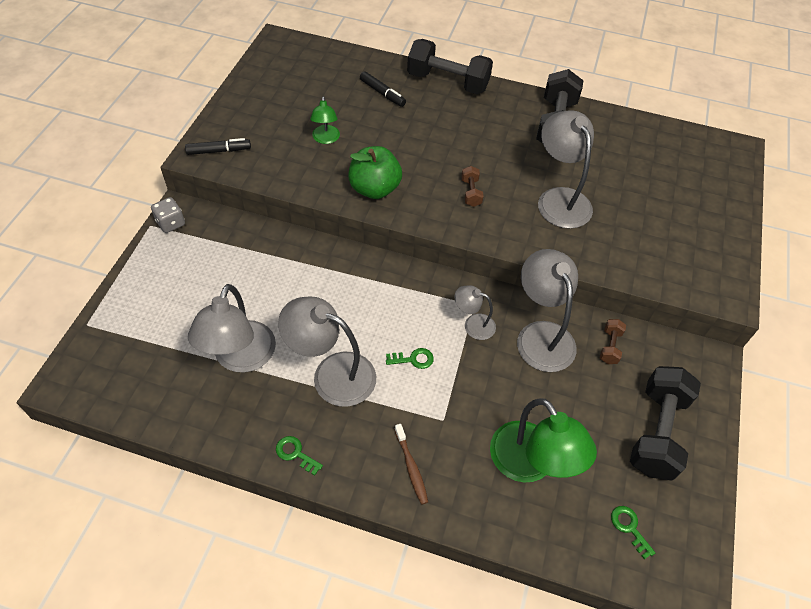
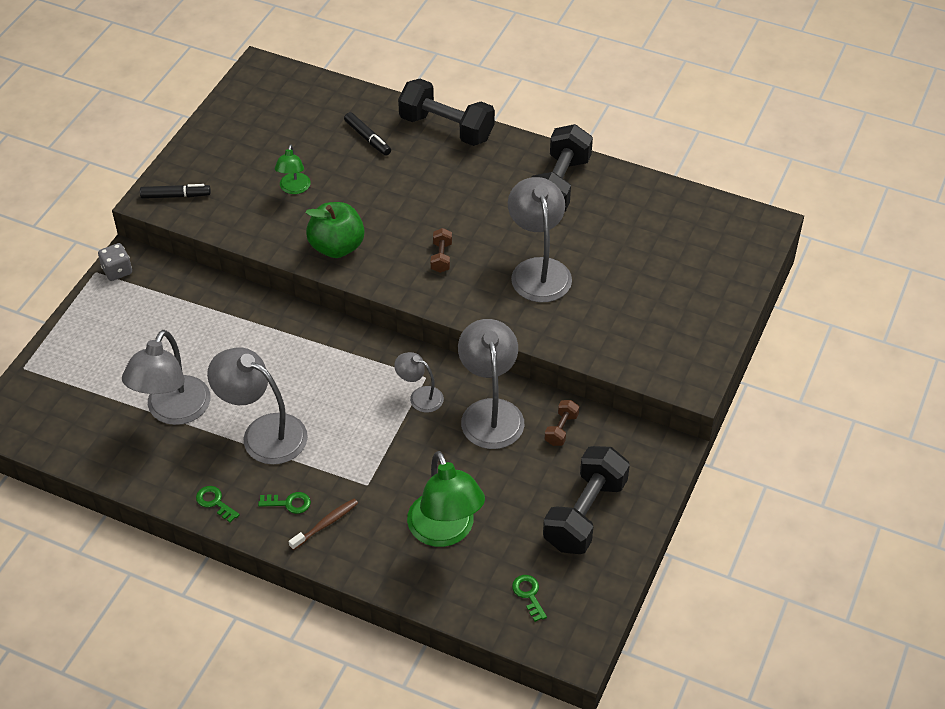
camera: 10 degrees right, 5 degrees down
(411, 467) = (326, 524): brown toothbrush -> brown toothbrush turned 120 degrees counterclockwise
(413, 359) = (349, 426): green key -> green key (289, 503)

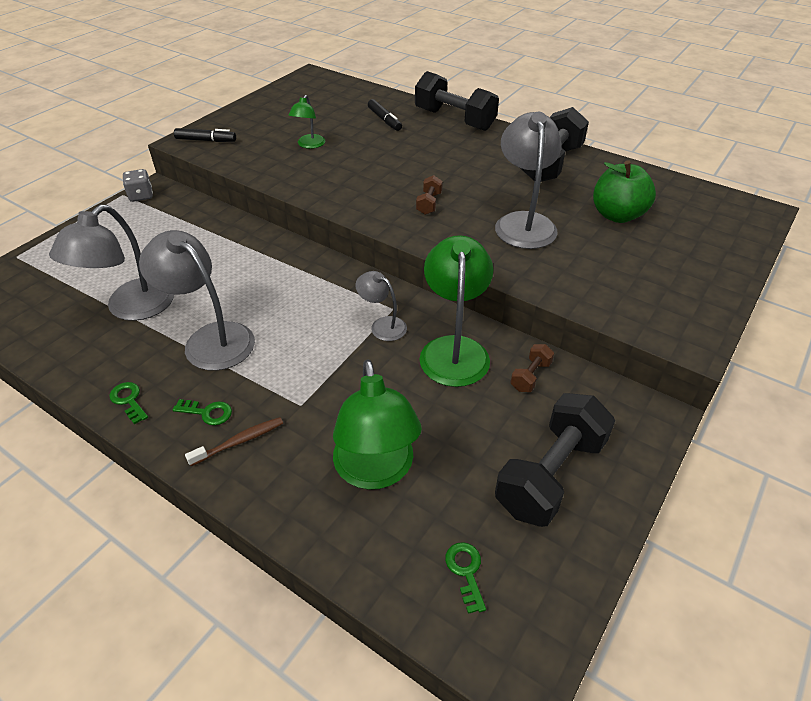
camera: 10 degrees right, 5 degrees down
(337, 247) = (332, 187): green apple -> green apple (617, 215)
(490, 412) = (454, 349): grey lamp -> green lamp

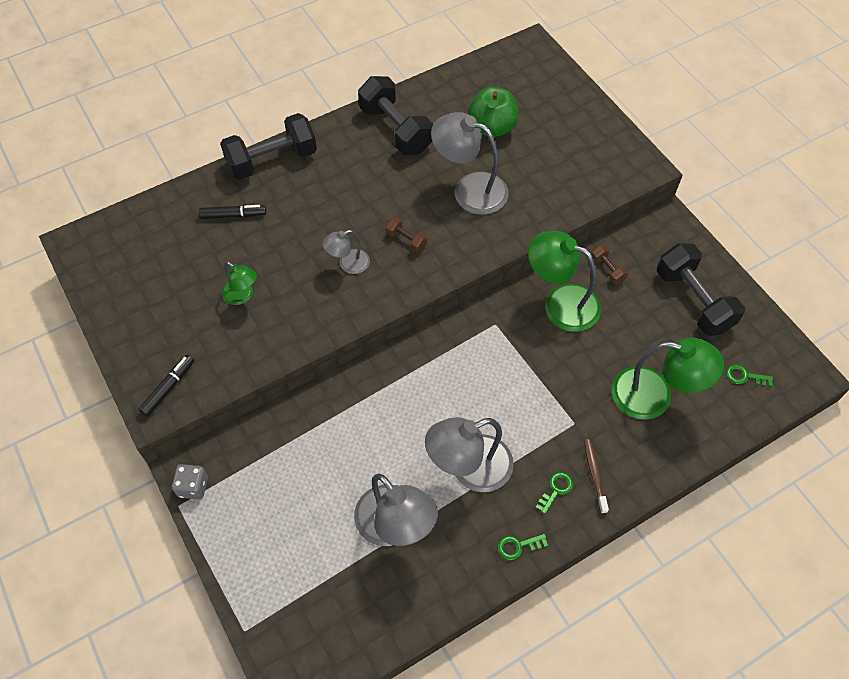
camera: 65 degrees left, 15 degrees up
(382, 325) = (512, 339): grey lamp -> grey lamp (348, 264)

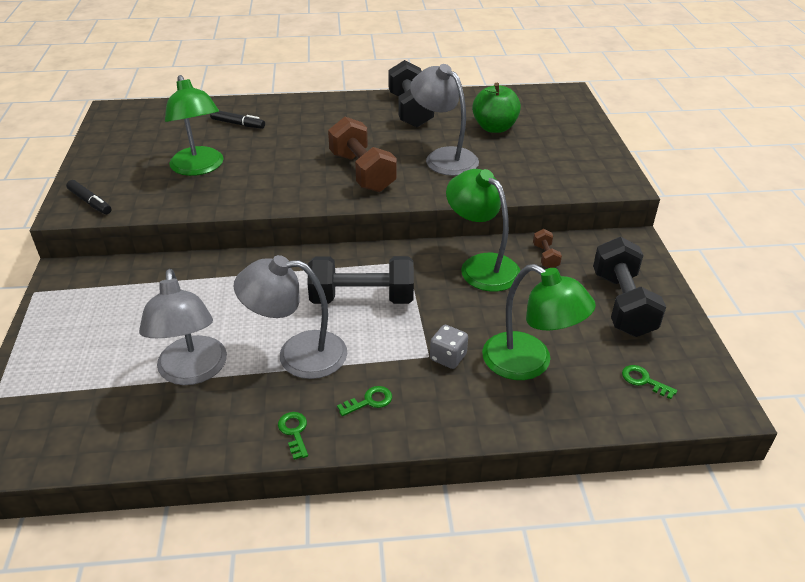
camera: 25 degrees right, 20 degrees down
(168, 388) = (90, 202): black marker -> black marker turned 75 degrees clockwise
(193, 486) = (57, 284): grey dice -> grey dice (448, 357)
(242, 296) = (199, 168): green lamp -> green lamp, size x1.87
(272, 160) = (296, 103): black dumbbell -> black dumbbell (362, 298)
(348, 264) = (300, 173): grey lamp -> none
(406, 240) = (362, 172): brown dumbbell -> brown dumbbell, size x2.22
(518, 546) = (294, 432): green key -> green key turned 60 degrees clockwise
(594, 474) = (419, 403): brown toothbrush -> none

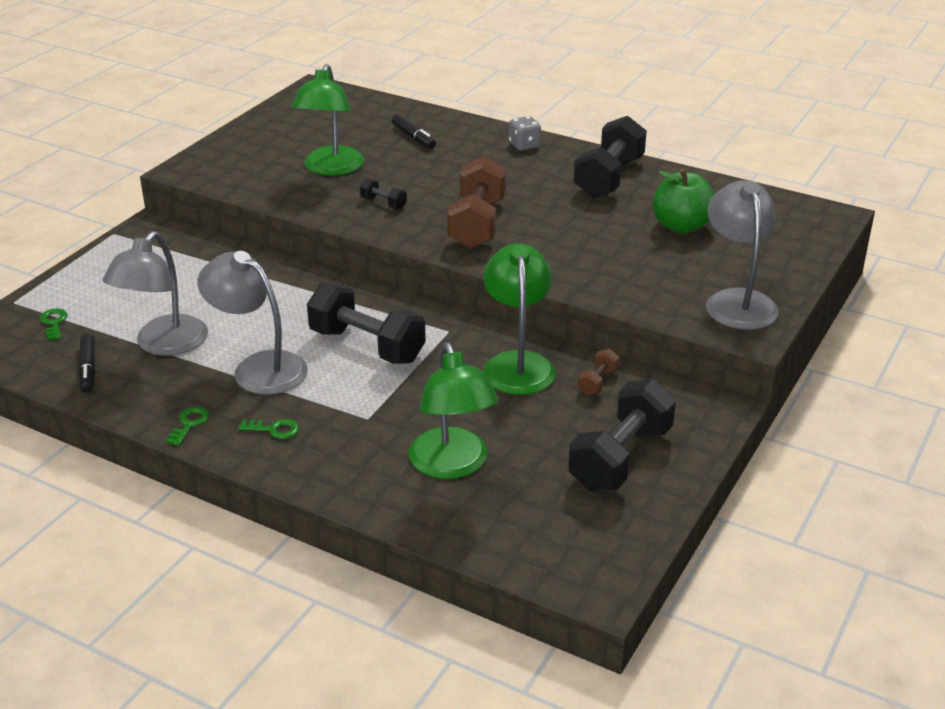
camera: 35 degrees right, 5 degrees down
(90, 202) = (208, 168): black marker -> black marker (88, 369)
(274, 181) = (383, 203): none -> black dumbbell
(444, 157) = (581, 238): grey lamp -> grey lamp (737, 301)
(448, 357) = (383, 427): grey dice -> grey dice (524, 145)
(644, 381) = (546, 531): green key -> green key (54, 323)

